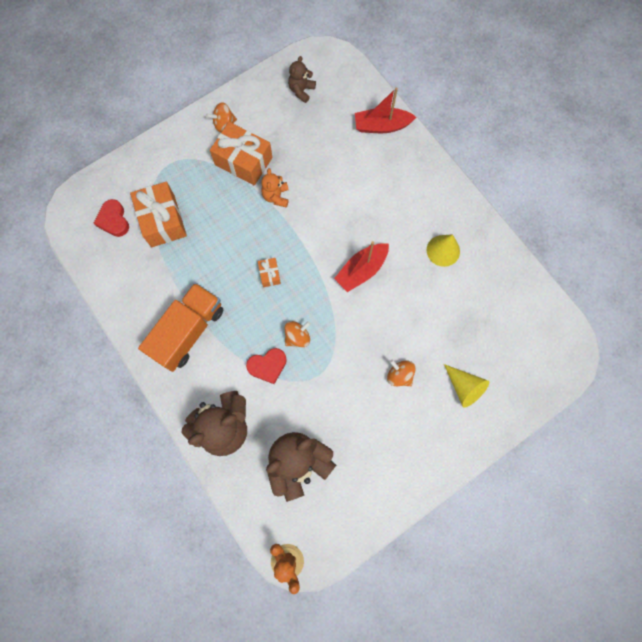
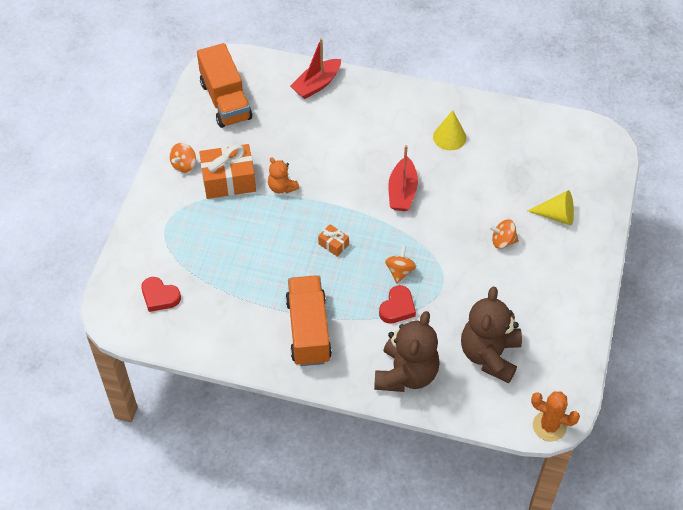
camera: 40 degrees left, 20 degrees down
(163, 221) = (204, 268): orange gift -> none
(301, 90) = (225, 100): brown teddy bear -> orange truck

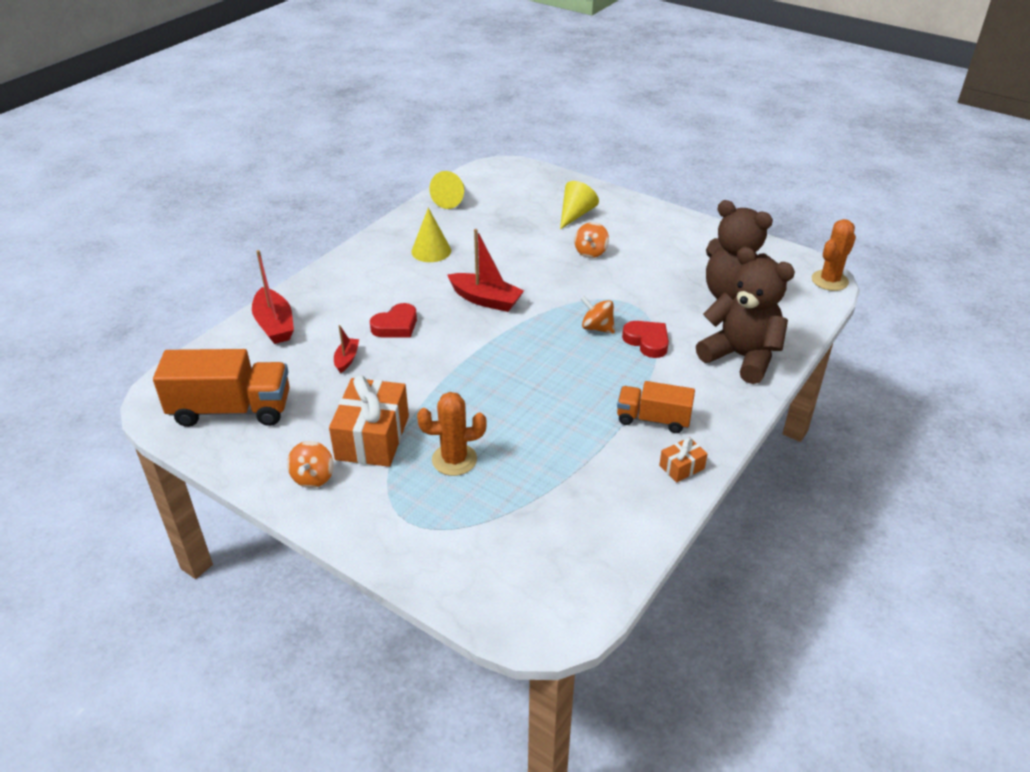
camera: 70 degrees left, 15 degrees down
(159, 296) = (536, 557): red heart -> red heart (396, 326)
(184, 165) = (313, 477): orange spinning top -> orange spinning top turned 45 degrees clockwise
(225, 229) = (454, 460): none -> orange cactus
(282, 187) = (417, 391): orange teddy bear -> none
(298, 137) = (347, 359): none -> red boat
(308, 330) = (653, 419): orange truck -> orange truck, size x0.61
(333, 244) = (532, 369): orange gift -> orange gift (681, 467)
(532, 124) = (451, 200): none -> yellow cone

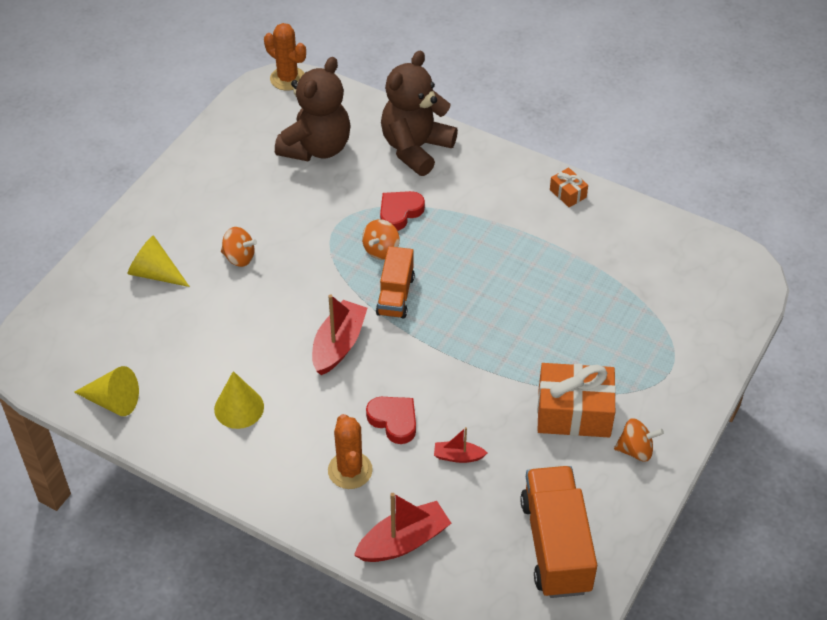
camera: 95 degrees left, 10 degrees up
(454, 460) = (590, 346): orange cactus -> orange cactus (350, 470)
(653, 419) = (512, 210): orange truck -> orange truck (395, 295)

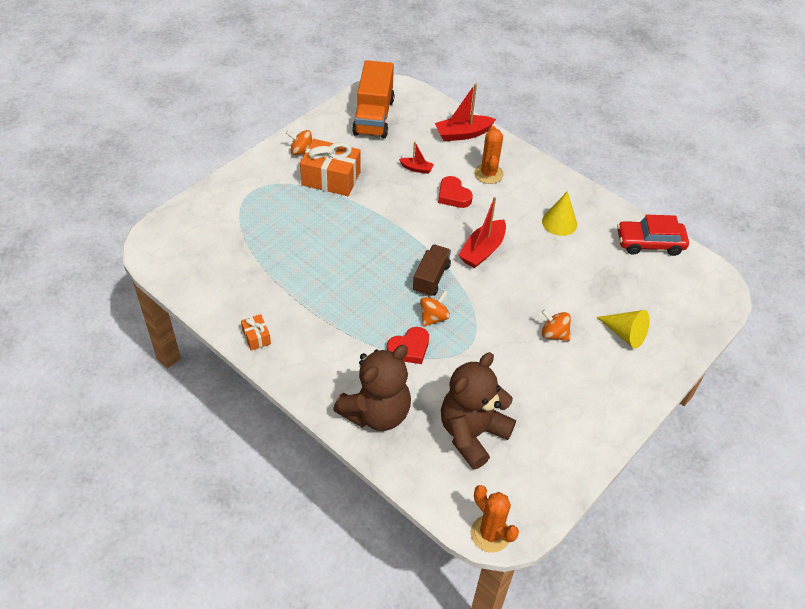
camera: 170 degrees left, 0 degrees up
(113, 401) = (649, 243): yellow cone -> red car
(395, 295) = (431, 278): orange truck -> brown truck

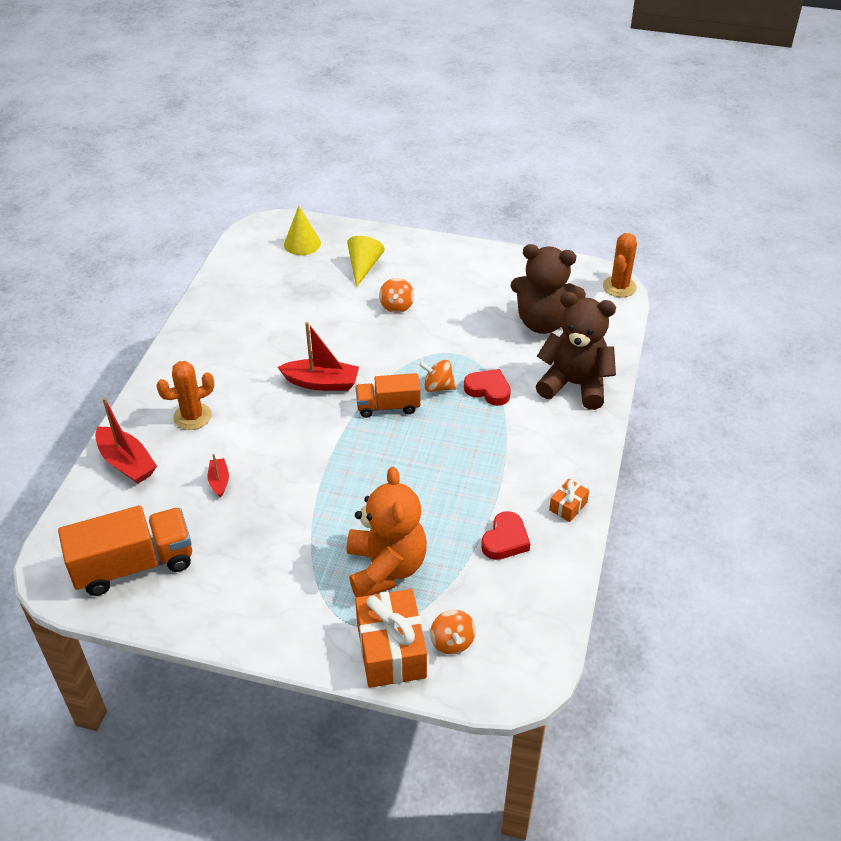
camera: 115 degrees left, 5 degrees down
(284, 218) = (385, 568): none -> orange teddy bear
(301, 152) = (251, 610): orange spinning top -> orange spinning top (452, 642)
(331, 178) = (286, 555): orange gift -> orange gift (391, 650)
(431, 278) = (388, 406): brown truck -> orange truck
(453, 195) = (249, 433): red heart -> red heart (505, 540)
(559, 222) = (242, 341): yellow cone -> yellow cone (302, 243)
(649, 243) = (233, 276): red car -> none

